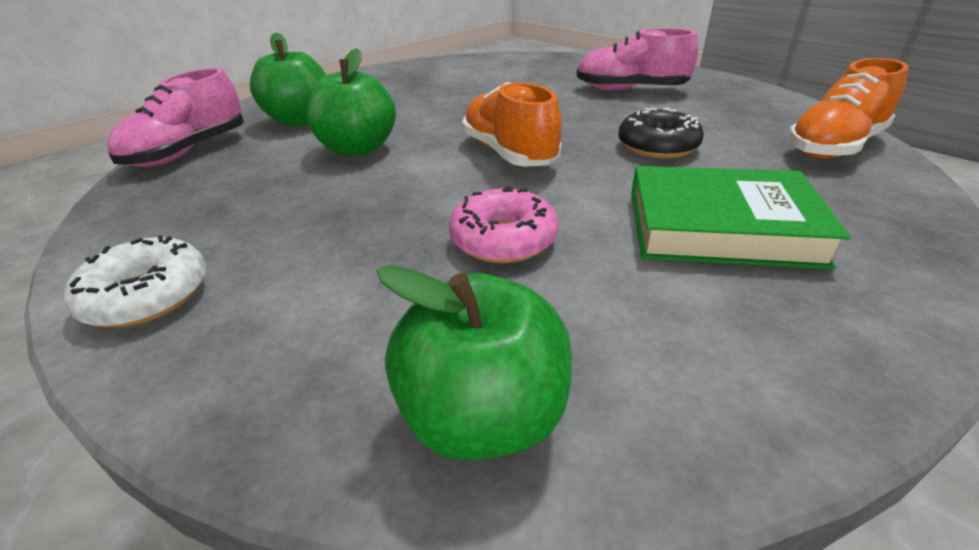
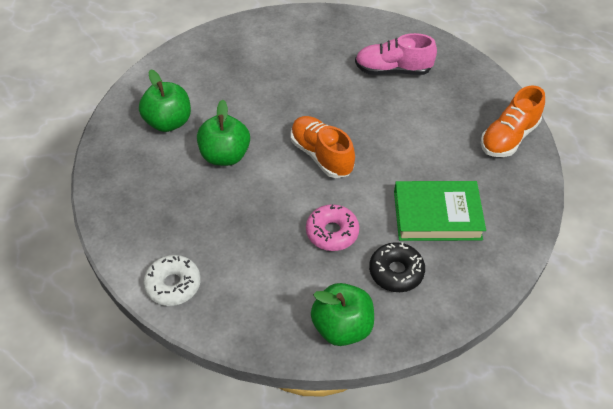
camera: 10 degrees left, 15 degrees up
(188, 151) = (113, 165): pink shoe -> none
(657, 146) = (409, 143): black donut -> black donut (396, 272)

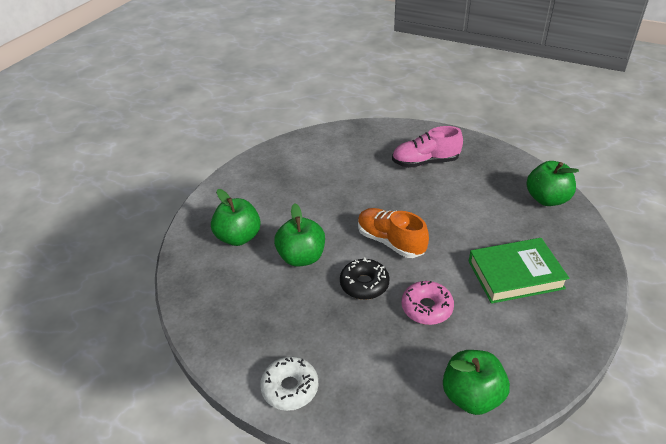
camera: 10 degrees left, 10 degrees down
(396, 272) = (500, 332): black donut -> black donut (364, 284)
(508, 137) = (547, 199): orange shoe -> green apple

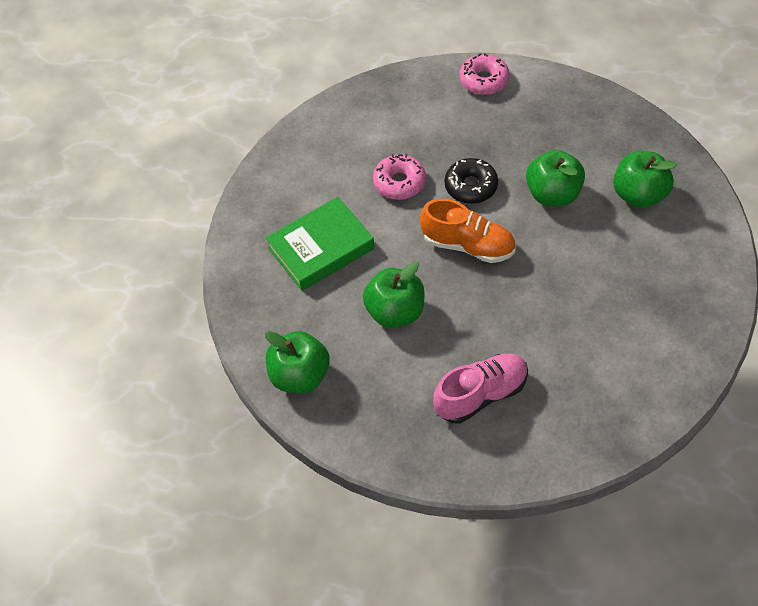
camera: 160 degrees right, 15 degrees up
(290, 388) = (484, 80): white donut -> pink donut
(472, 396) = (336, 122): green apple -> green apple (395, 312)

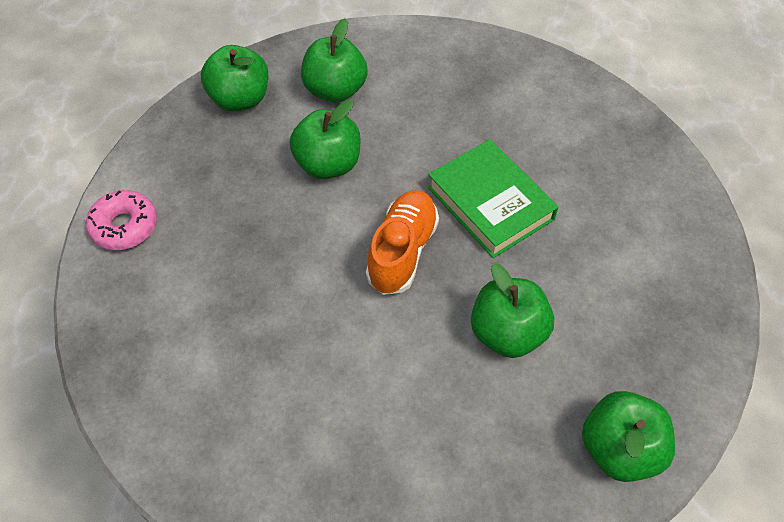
camera: 95 degrees left, 0 degrees up
(321, 248) = (404, 430): green book -> green book (490, 203)
(399, 182) = (293, 329): pink donut -> none
(471, 186) = (308, 246): black donut -> none
(481, 395) = (613, 244): pink shoe -> none
(619, 131) = (240, 99): none -> green apple

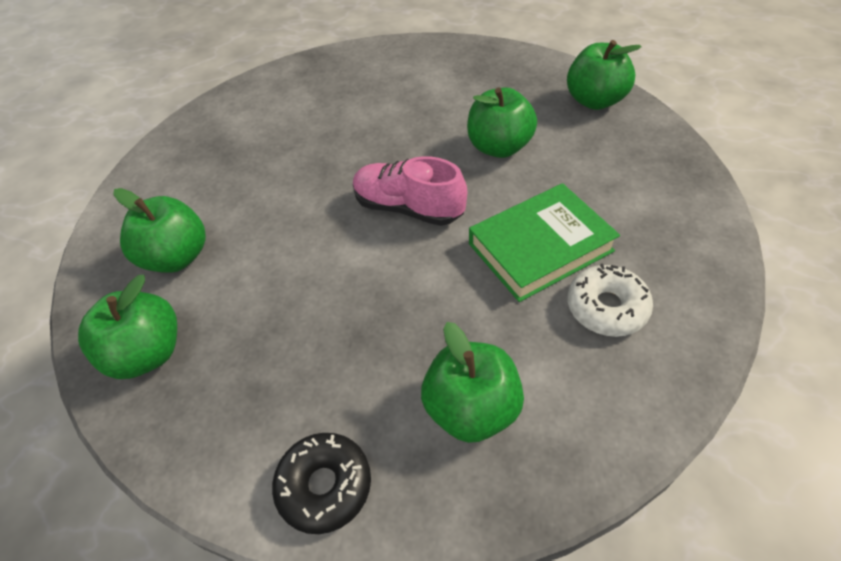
camera: 80 degrees left, 5 degrees down
(124, 226) = (325, 486): pink donut -> black donut
(272, 429) = (606, 307): none -> white donut
(328, 164) = (284, 264): green apple -> green apple (471, 408)
(402, 251) = (408, 208): orange shoe -> pink shoe
(490, 203) = (365, 149): green book -> green book (540, 247)

